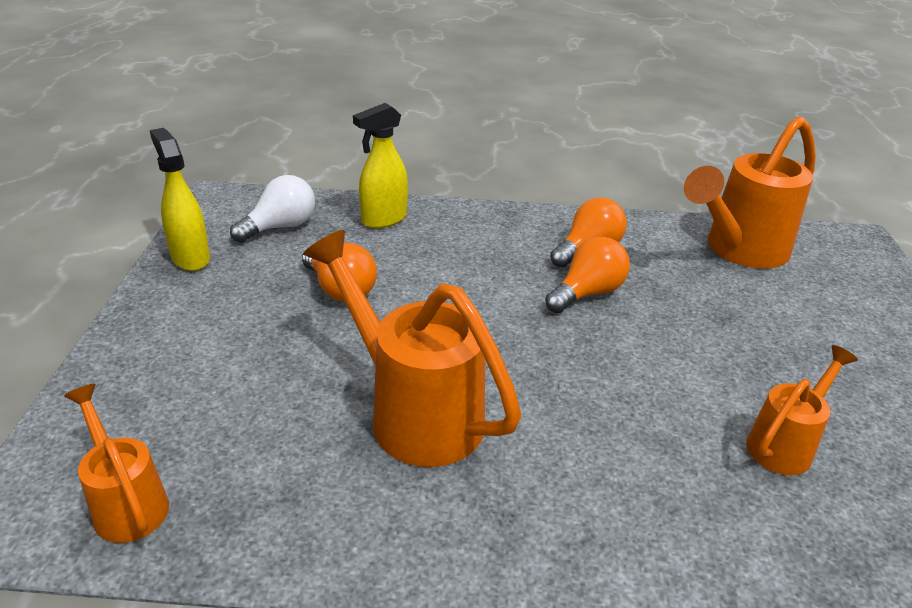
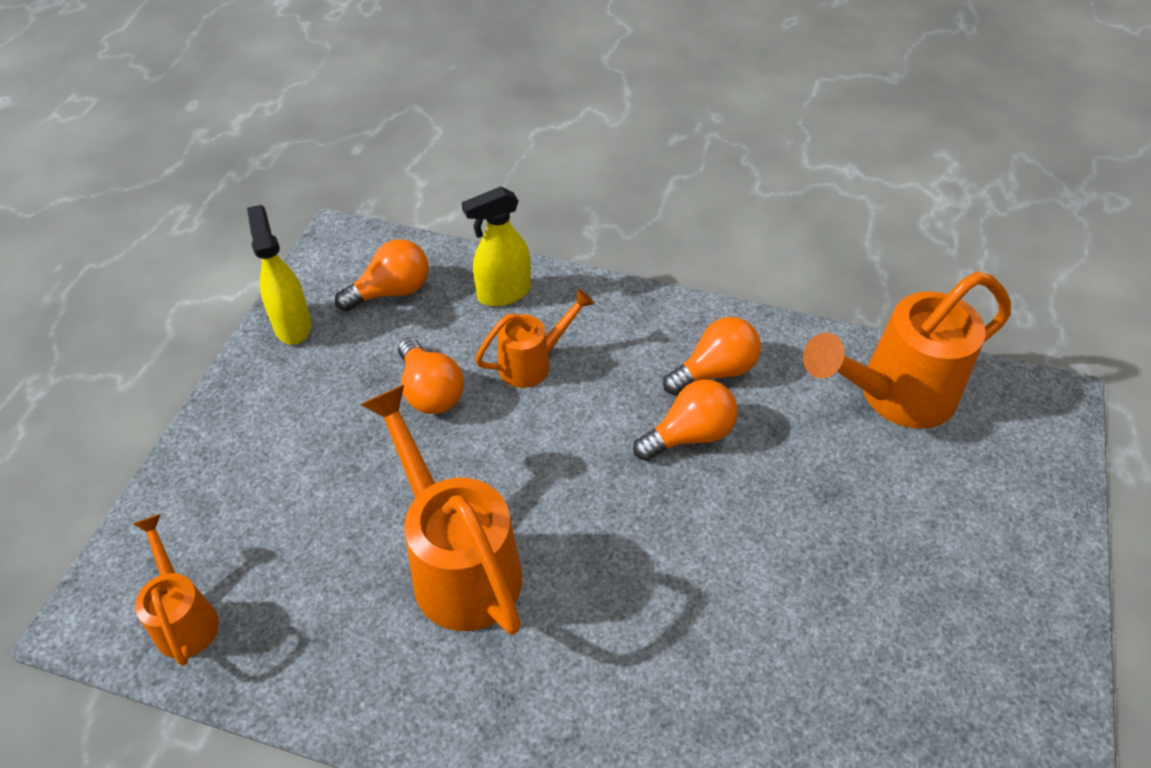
camera: 15 degrees right, 15 degrees up
(280, 227) = (391, 291): white light bulb -> orange light bulb
(785, 444) = (815, 670): orange watering can -> orange watering can (533, 363)

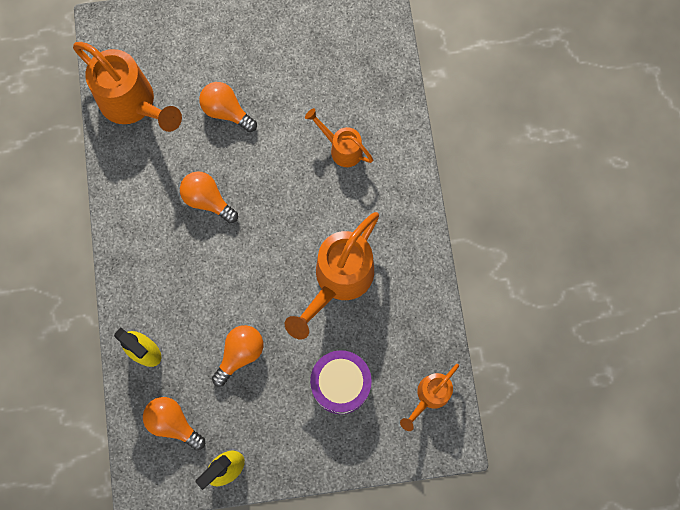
camera: 115 degrees left, 25 degrees up
(298, 498) = (340, 384): none -> purple drum
(533, 363) = (193, 306): orange watering can -> orange watering can (341, 148)
(715, 371) = (156, 203): orange light bulb -> orange light bulb (226, 111)

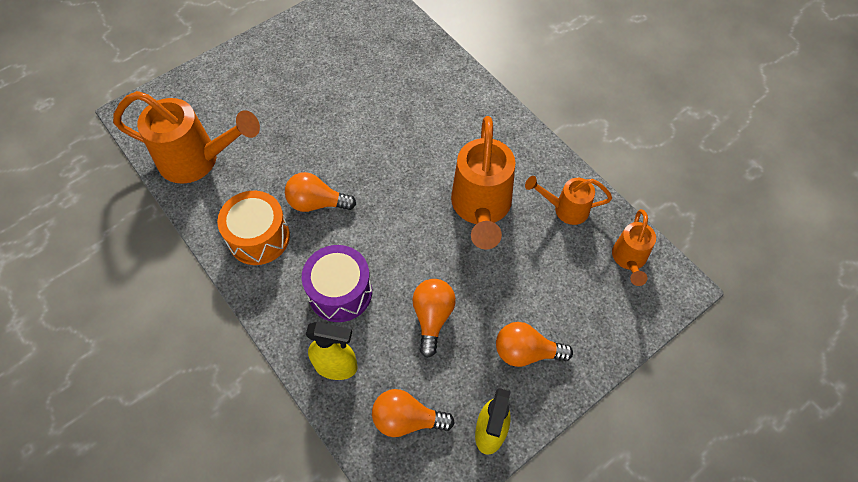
camera: 30 degrees left, 15 degrees down
(145, 206) = (259, 237): none -> orange drum
(226, 111) = (290, 126): orange light bulb -> orange light bulb (526, 352)
(340, 384) = (544, 293): purple drum -> purple drum (340, 292)
(341, 148) = (412, 107): orange watering can -> orange watering can (565, 209)

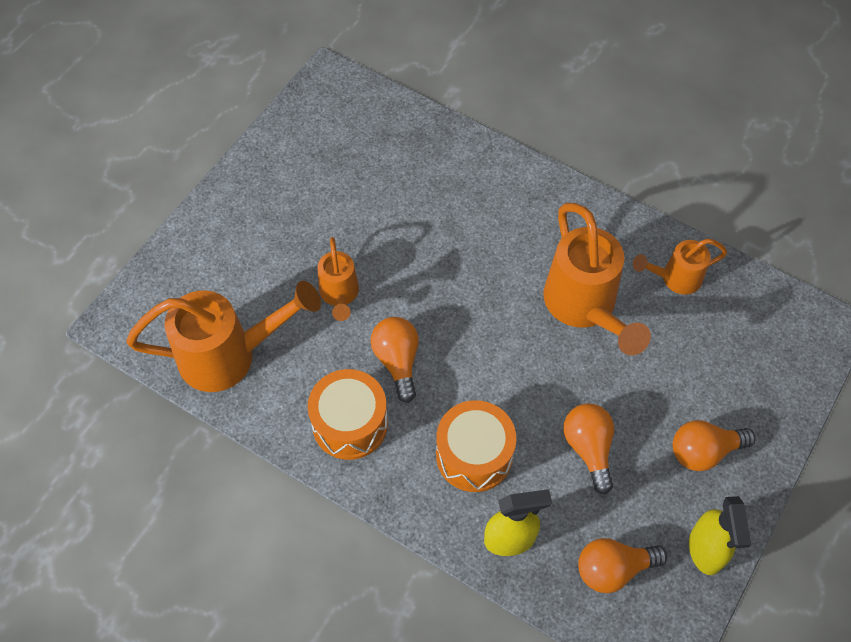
camera: 20 degrees left, 0 degrees up
(317, 203) = (397, 361): orange light bulb -> orange light bulb turned 90 degrees clockwise
(340, 292) = (474, 455): purple drum -> orange drum
(629, 260) = (765, 314): orange watering can -> orange watering can (339, 295)

